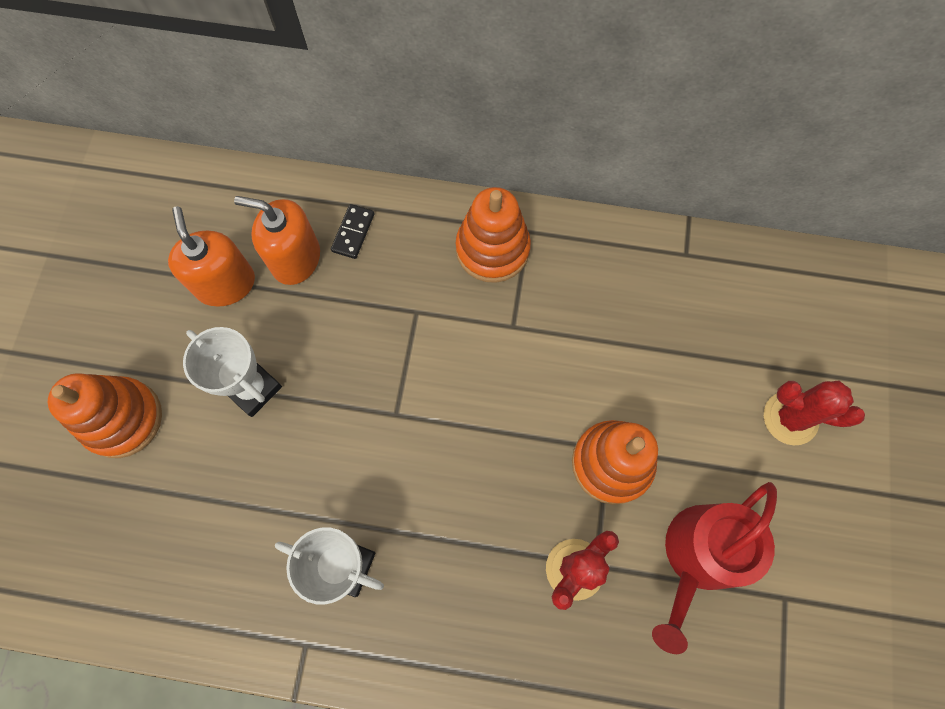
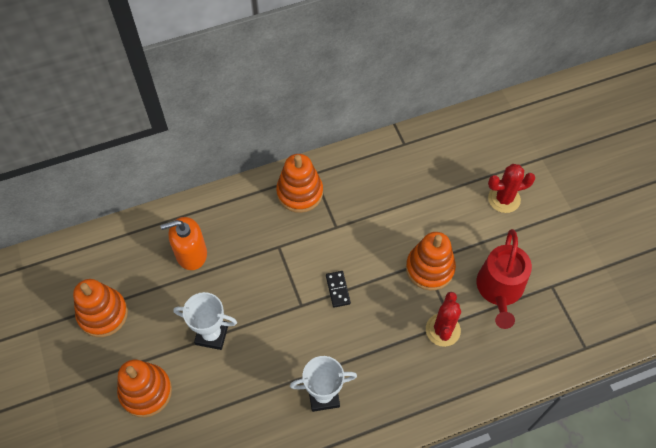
camera: 30 degrees left, 10 degrees down
(136, 281) = (103, 314): none -> orange stacking toy
(225, 284) = (158, 288): orange soap dispenser -> none
(353, 232) = (215, 223): black domino -> black domino (338, 289)

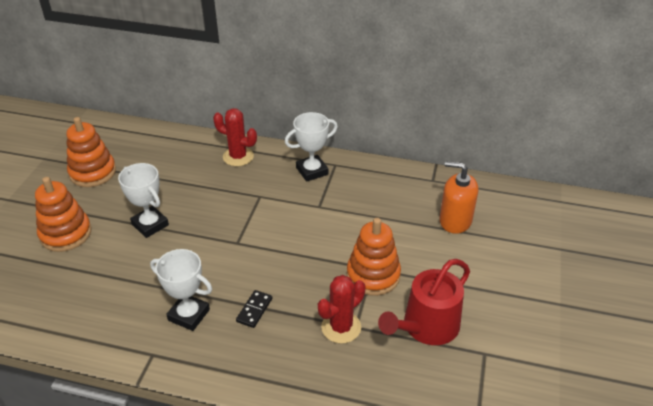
camera: 35 degrees right, 20 degrees down
(191, 253) = (191, 168): orange soap dispenser -> orange soap dispenser (455, 220)
(300, 192) = (312, 171): orange stacking toy -> white trophy
(338, 289) = (277, 248): black domino -> black domino (254, 310)
(504, 199) = (493, 261): red cactus -> red cactus (238, 157)

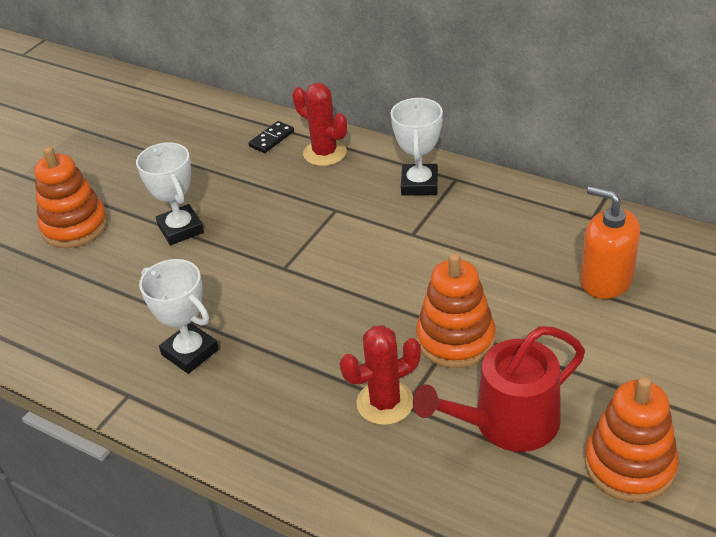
camera: 20 degrees right, 0 degrees up
(93, 172) = (132, 153): orange stacking toy -> orange stacking toy (629, 465)
(254, 310) = (276, 360): black domino -> black domino (271, 139)
(312, 171) = (419, 184): white trophy -> white trophy turned 75 degrees counterclockwise

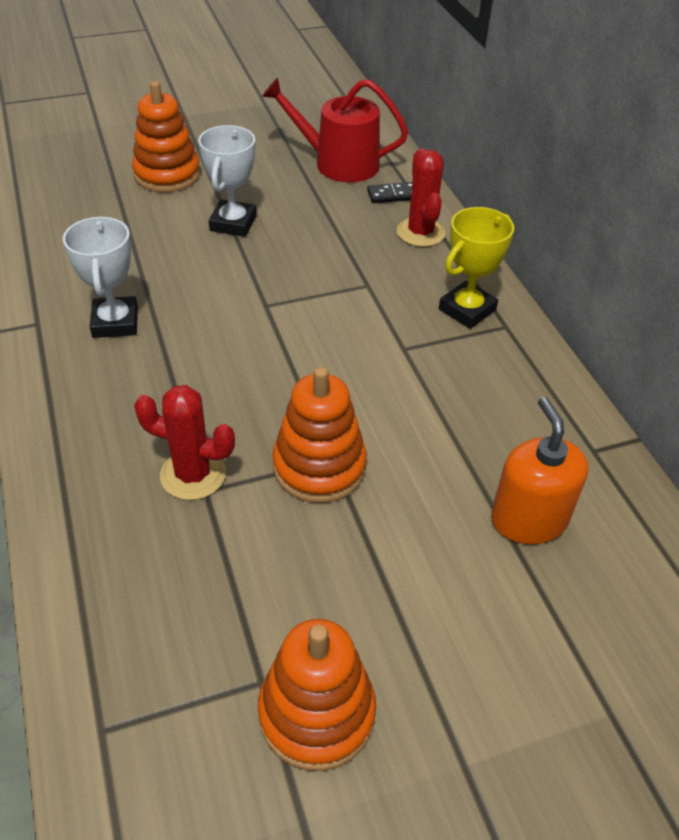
camera: 35 degrees right, 5 degrees up
(419, 184) = (467, 310): white trophy -> yellow trophy
(507, 423) = (264, 576): red watering can -> red watering can (338, 163)

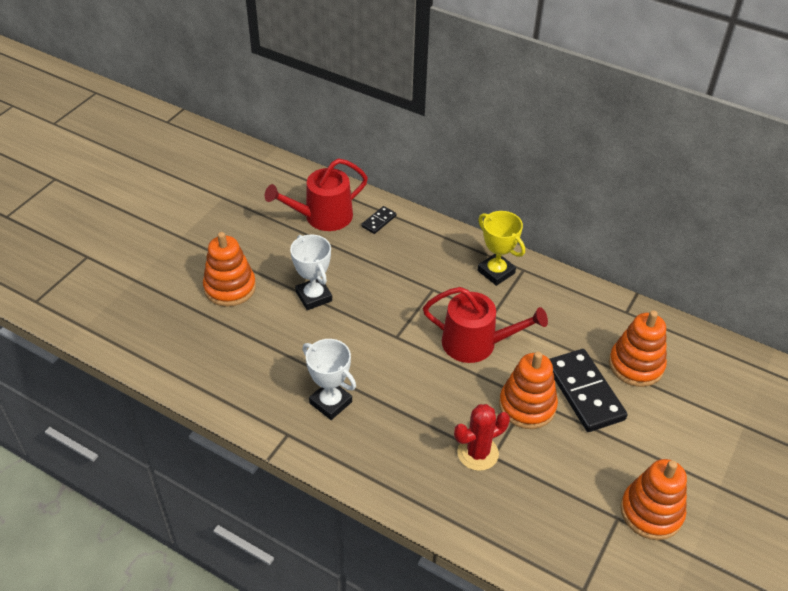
camera: 40 degrees left, 0 degrees up
(345, 364) = (476, 343): none -> red watering can
(413, 502) = (584, 392): none -> black domino
(420, 232) = (421, 238): red cactus -> none
(467, 310) = (496, 272): yellow trophy -> yellow trophy turned 45 degrees counterclockwise
(528, 519) = (636, 365): orange soap dispenser -> orange stacking toy

